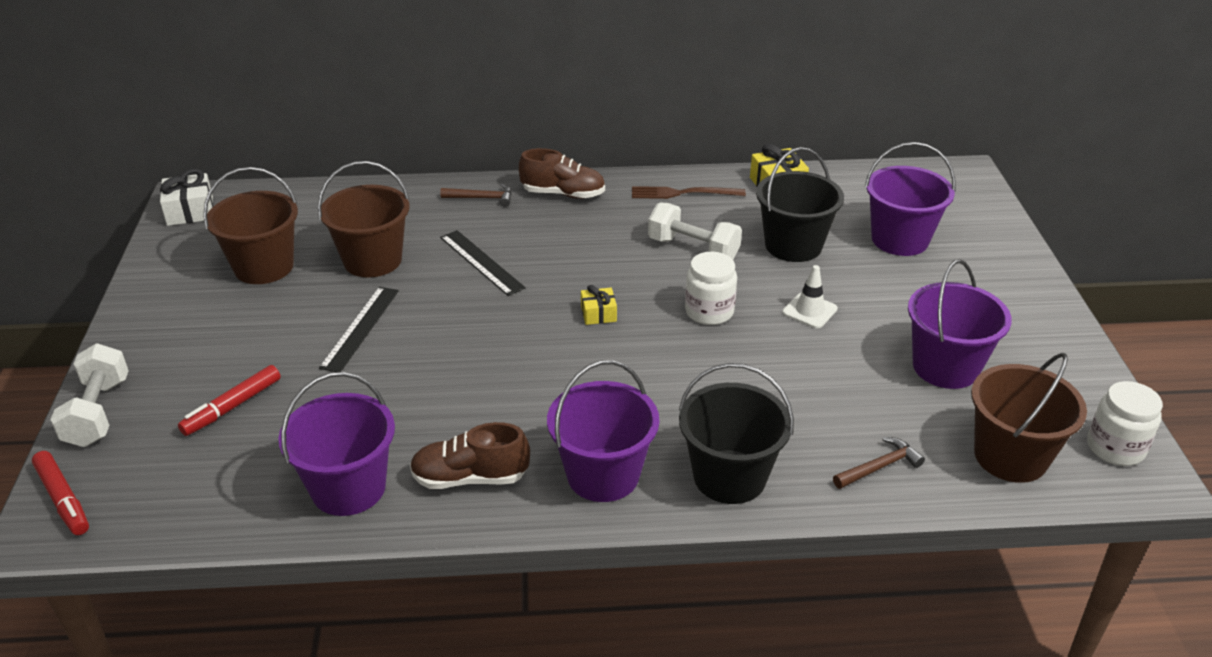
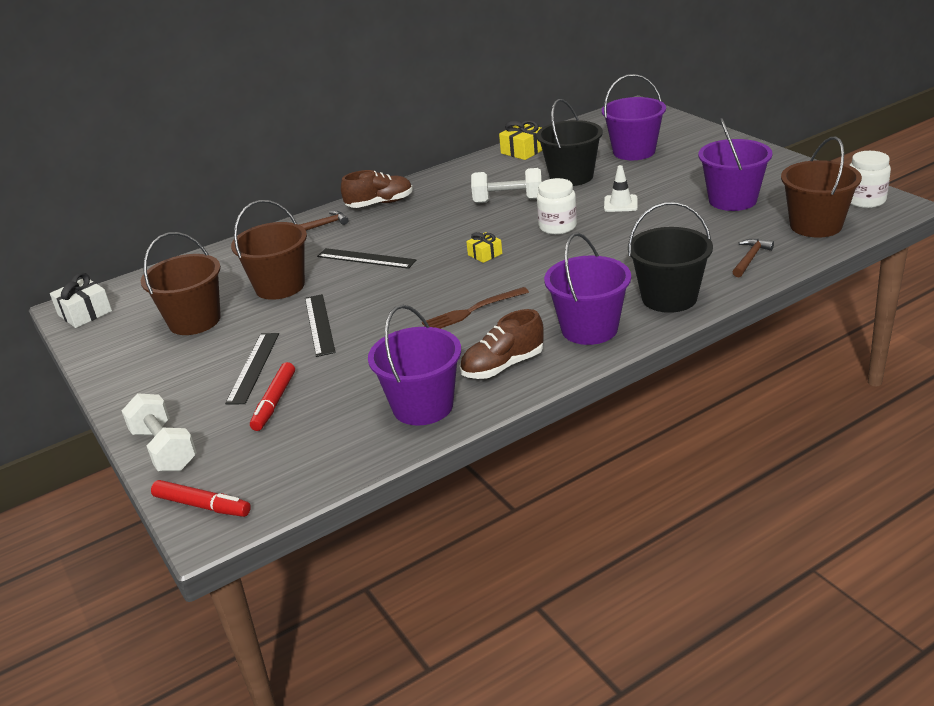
camera: 25 degrees left, 5 degrees down
(256, 352) = (253, 367): none -> black ruler
(683, 193) = (465, 175): brown fork -> brown fork (472, 310)

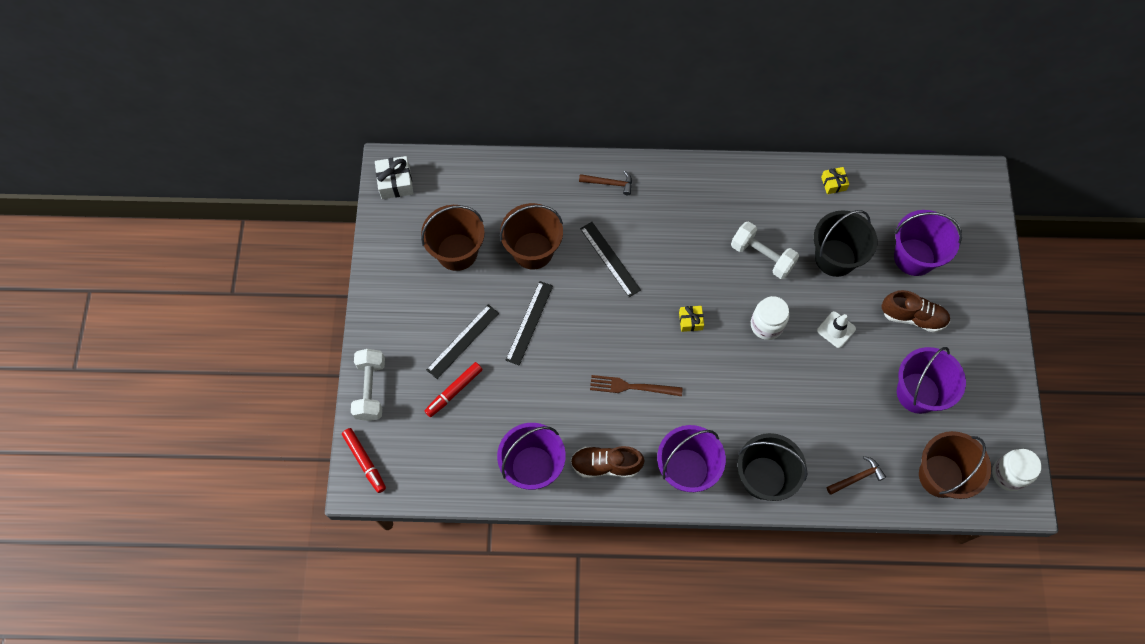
camera: 30 degrees right, 35 degrees up
(380, 204) = (670, 183): brown shoe -> brown shoe (912, 317)
(523, 151) = (833, 183): yellow gift -> yellow gift, size x0.63

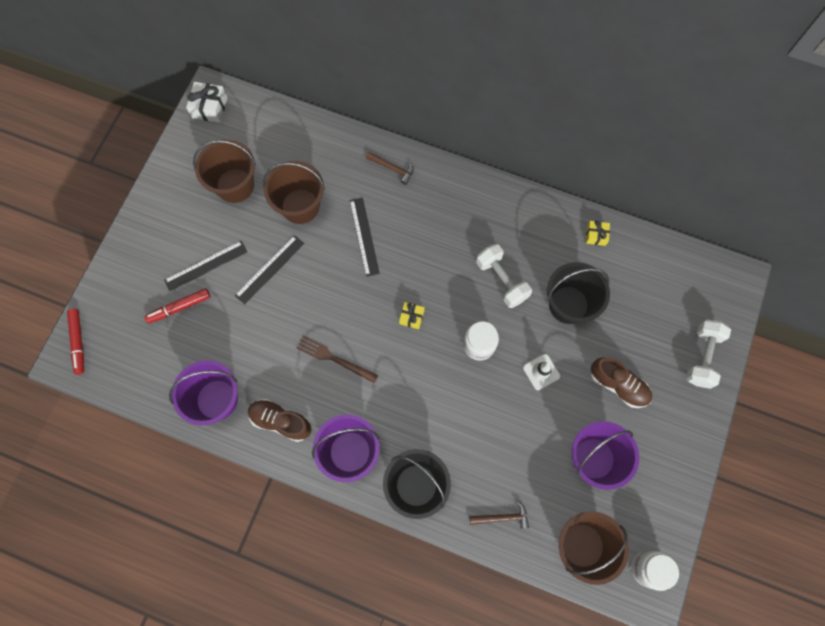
camera: 20 degrees right, 5 degrees up
(370, 389) = (111, 281): white dumbbell -> white dumbbell (702, 357)
(914, 257) = (643, 329): purple bucket -> none

